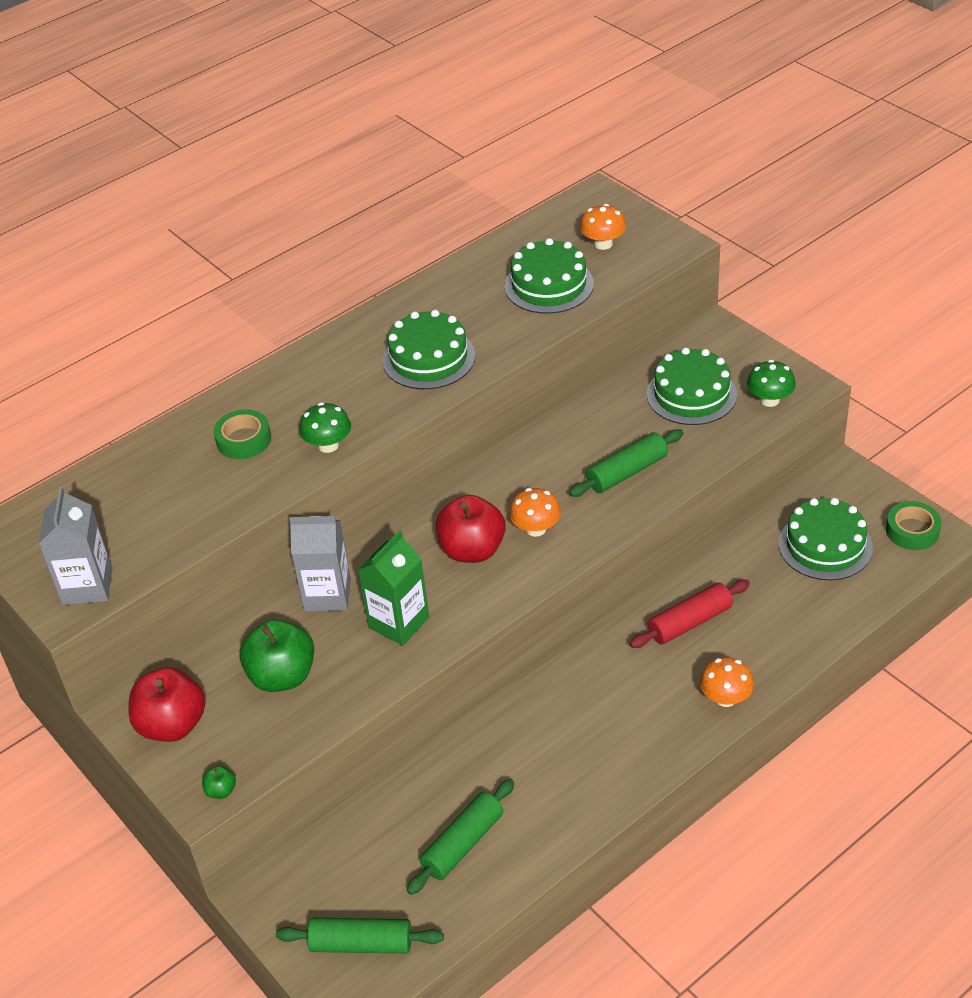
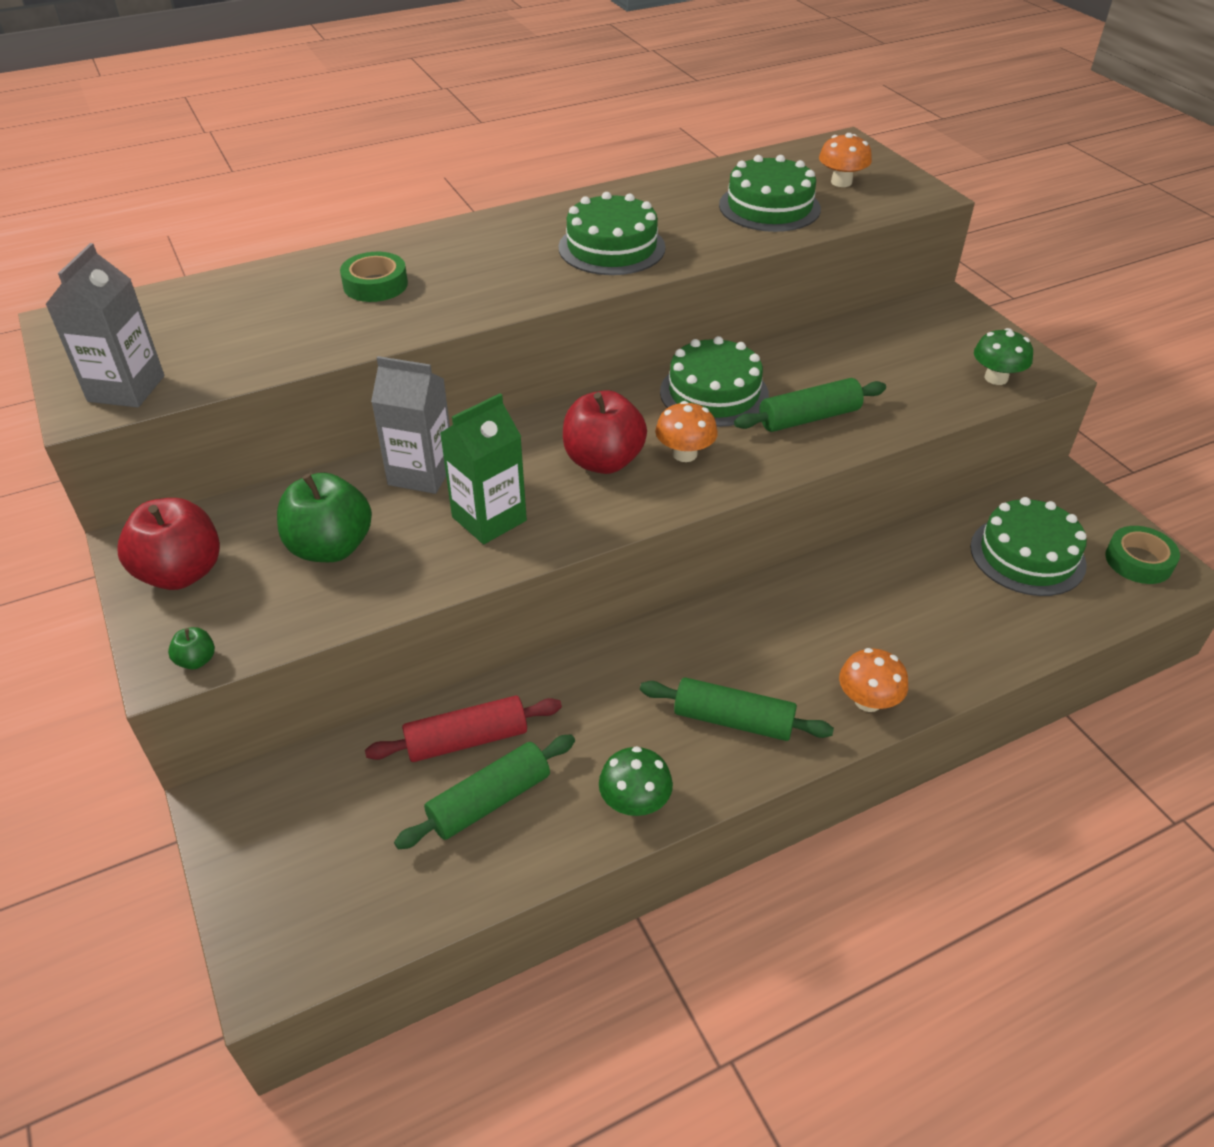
camera: 10 degrees right, 0 degrees up
(328, 445) = (465, 305): green mushroom -> green mushroom (635, 802)
(361, 944) = (316, 897): green rolling pin -> green rolling pin (733, 720)
(690, 622) = (844, 605): red rolling pin -> red rolling pin (466, 740)
(691, 394) = (905, 357): green cake -> green cake (714, 393)

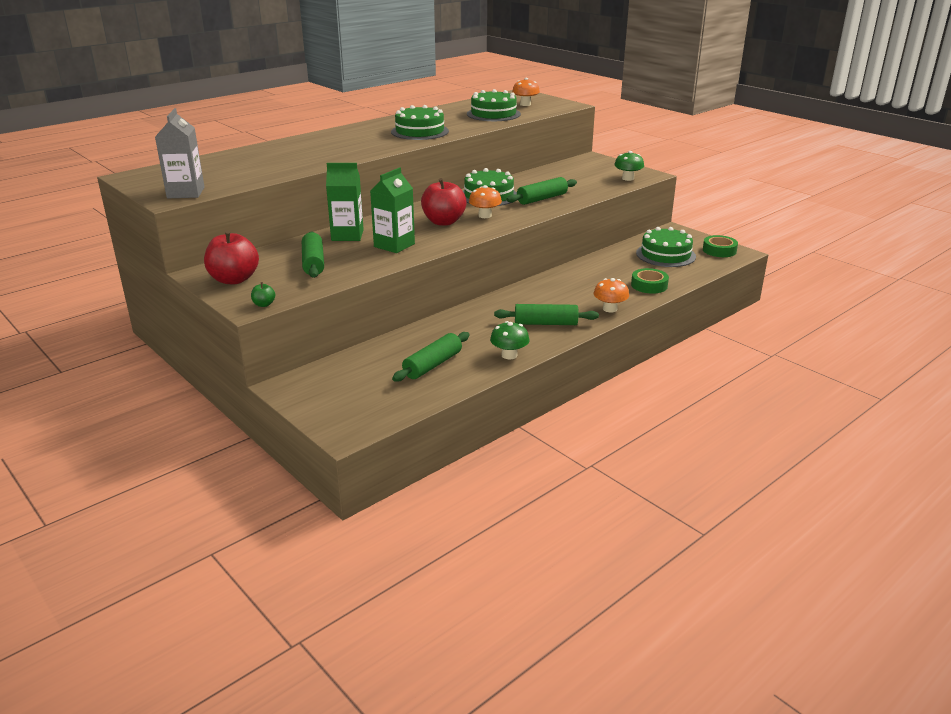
camera: 15 degrees left, 15 degrees down
(331, 547) = (313, 263): green apple -> green rolling pin
(375, 285) = (300, 152): green tape -> green tape (649, 285)
(421, 473) = (347, 235): grey carton -> green carton
(466, 740) = (409, 348): red rolling pin -> none

